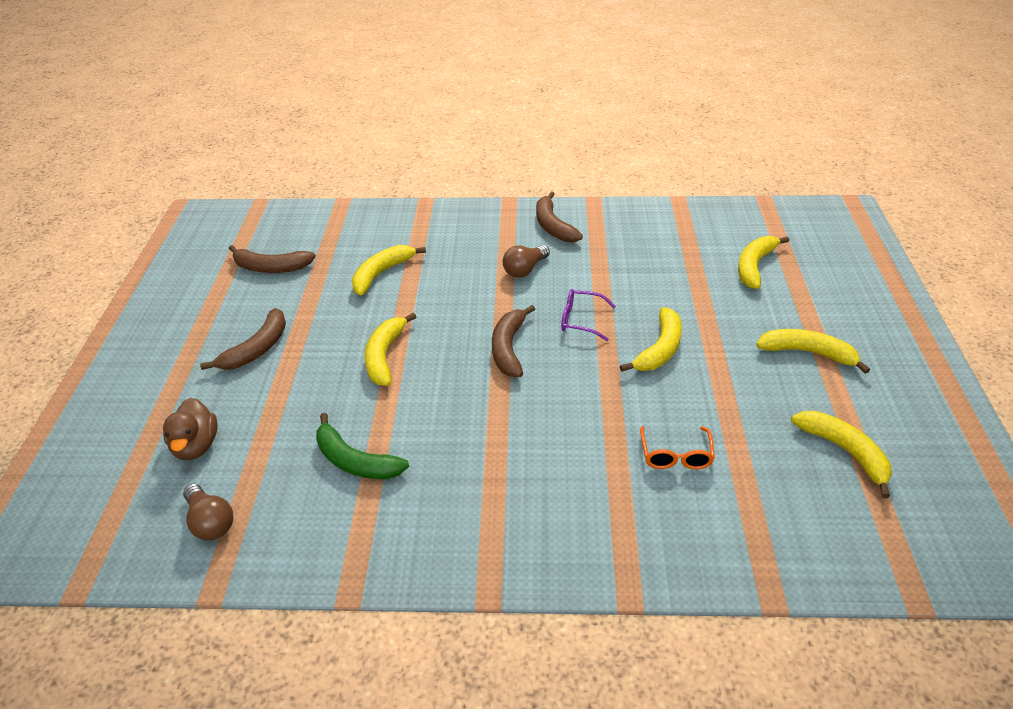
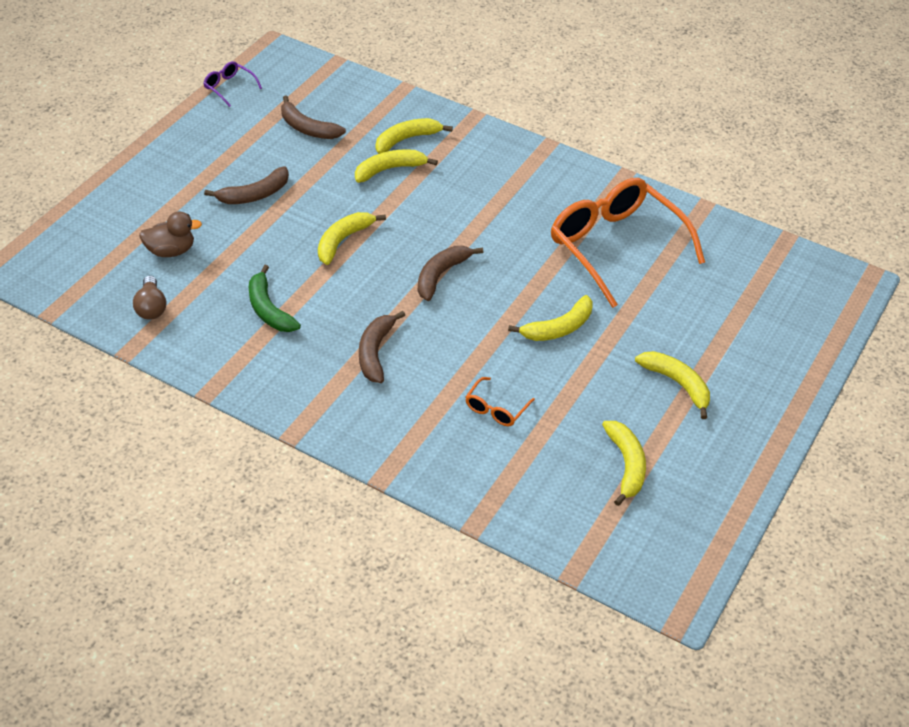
camera: 25 degrees right, 5 degrees up
(196, 446) = (171, 251): brown duck -> brown duck turned 120 degrees counterclockwise
(525, 270) = (508, 215): brown light bulb -> none
(553, 226) = (566, 184): brown banana -> brown banana (375, 352)
(580, 320) = (516, 277): purple glasses -> purple glasses (229, 87)
(640, 259) = (615, 246): none -> orange glasses
(754, 266) = (709, 295): yellow banana -> yellow banana (406, 139)

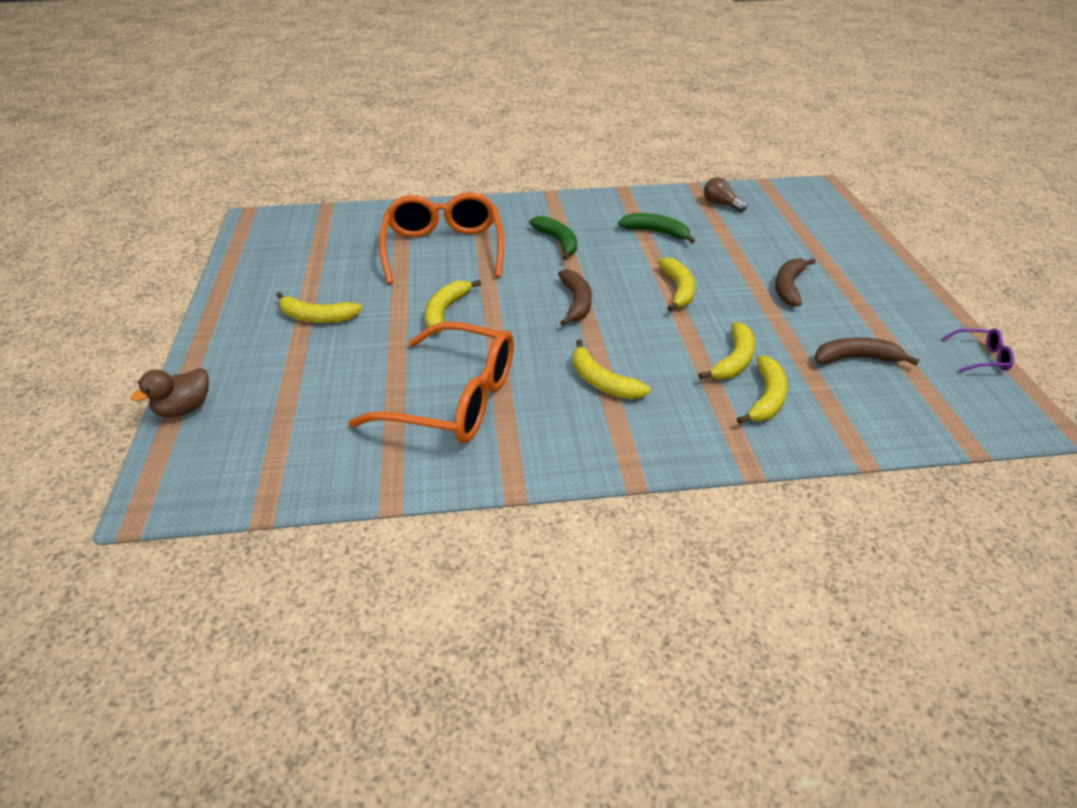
camera: 145 degrees right, 5 degrees down
(171, 251) = (767, 232): brown duck -> brown duck (184, 408)
(375, 352) = (558, 242): brown banana -> green banana
(496, 409) = (443, 249): orange glasses -> orange glasses, size x2.45
(626, 465) = (326, 258): yellow banana -> yellow banana (602, 382)

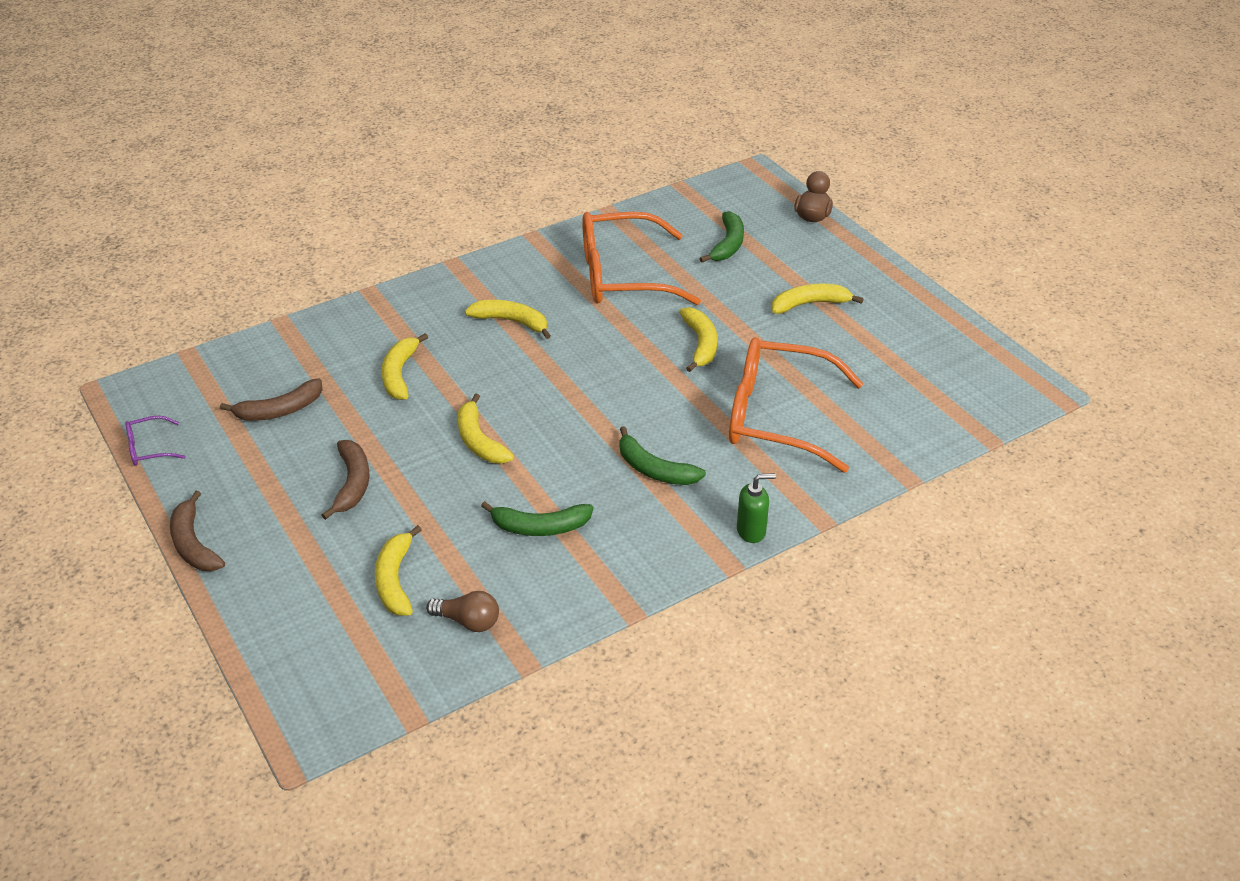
camera: 155 degrees right, 0 degrees up
(311, 402) = (728, 244): none -> green banana
(443, 249) = (776, 416): orange glasses -> orange glasses turned 135 degrees clockwise
(524, 201) = (751, 531): none -> green soap dispenser
(576, 302) = (580, 391): brown banana -> brown banana (193, 544)
(766, 398) = (364, 348): yellow banana -> yellow banana (395, 580)

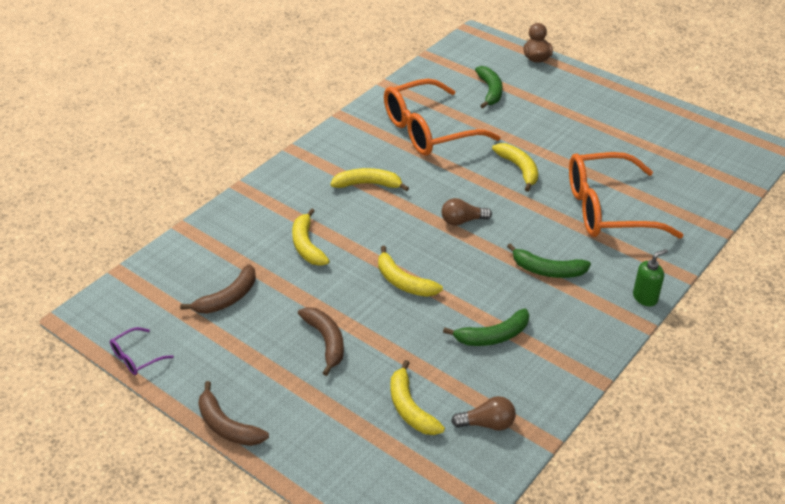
camera: 20 degrees left, 0 degrees up
(592, 388) = (462, 221): none -> brown light bulb
(809, 304) = (576, 122): yellow banana -> none

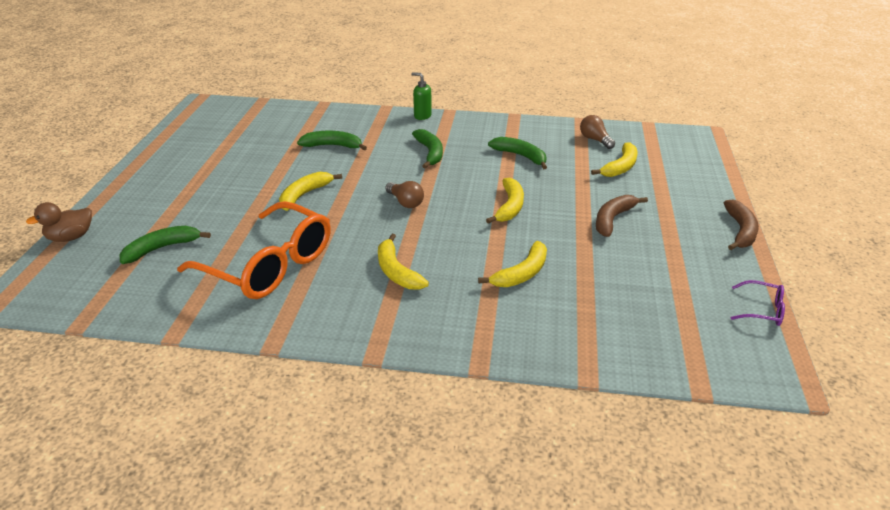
camera: 120 degrees left, 5 degrees down
(228, 298) = (636, 290): brown banana -> none
(607, 209) = (333, 146): orange glasses -> green banana

